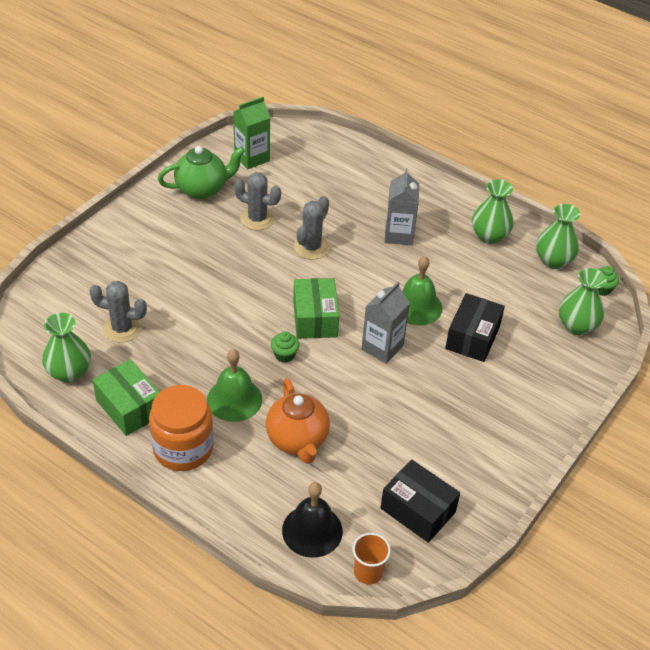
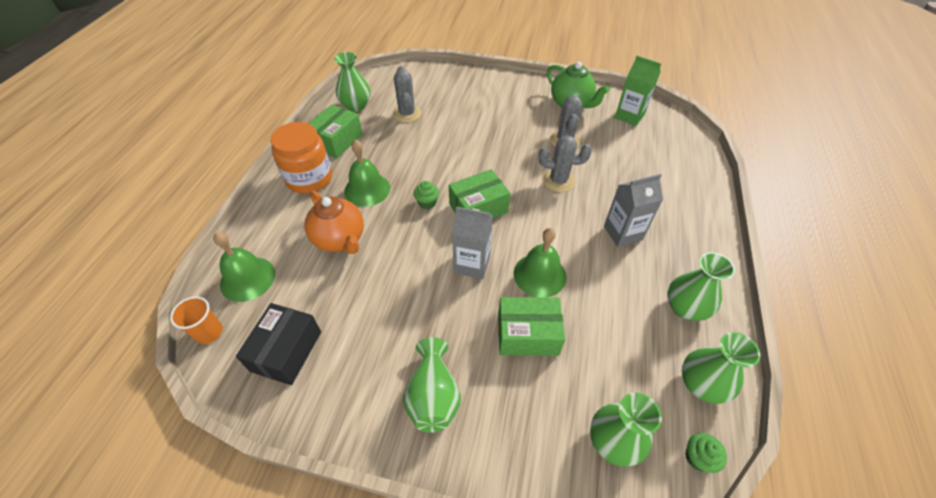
camera: 70 degrees right, 5 degrees up
(297, 440) = (340, 239): orange teapot -> orange teapot turned 90 degrees counterclockwise
(312, 530) = (247, 278): black bell -> green bell
(472, 337) = (527, 334): black box -> green box
(503, 416) = (433, 396): none -> green vase

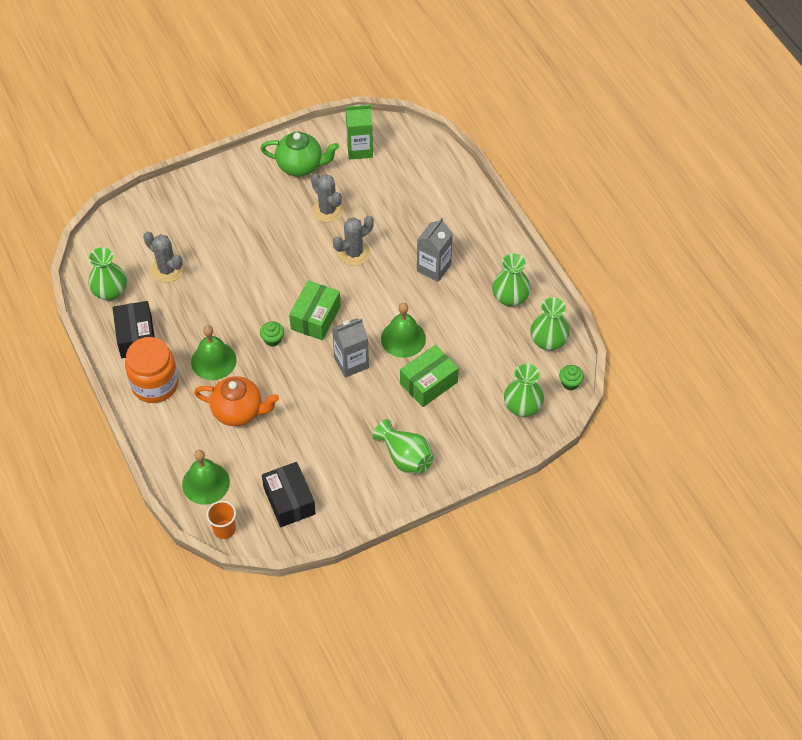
camera: 40 degrees left, 5 degrees up
(337, 141) = (136, 337): green box -> black box

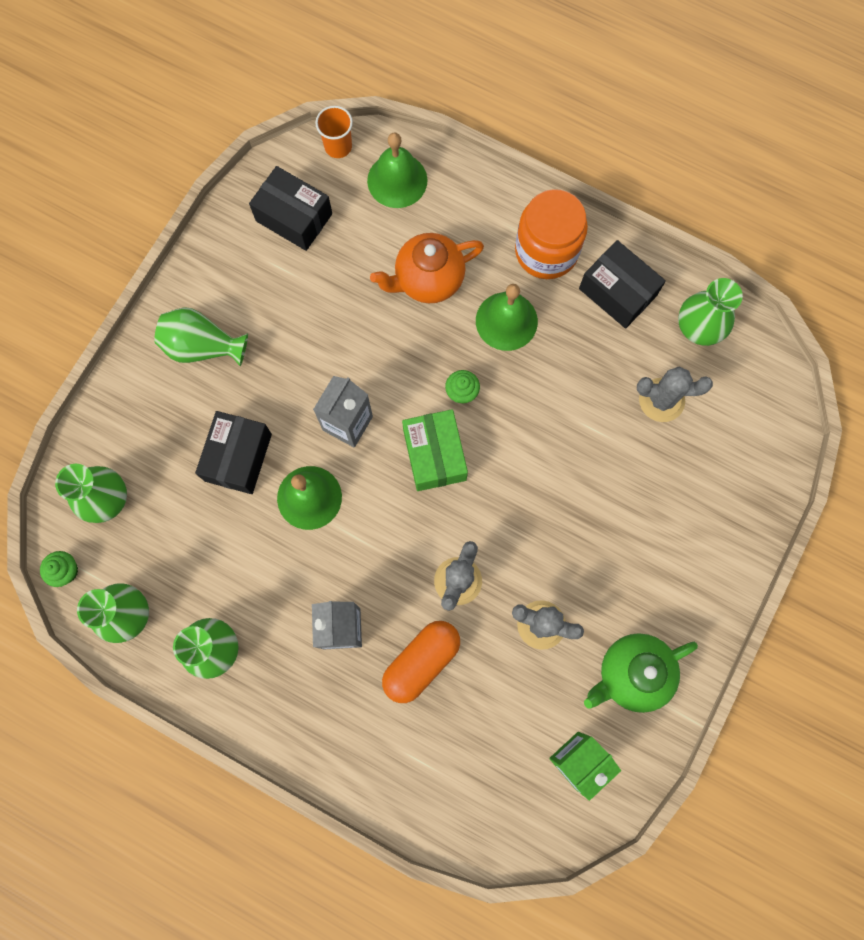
camera: 145 degrees right, 20 degrees up
(403, 230) = (421, 662): none -> orange capsule
(428, 383) = (238, 457): green box -> black box

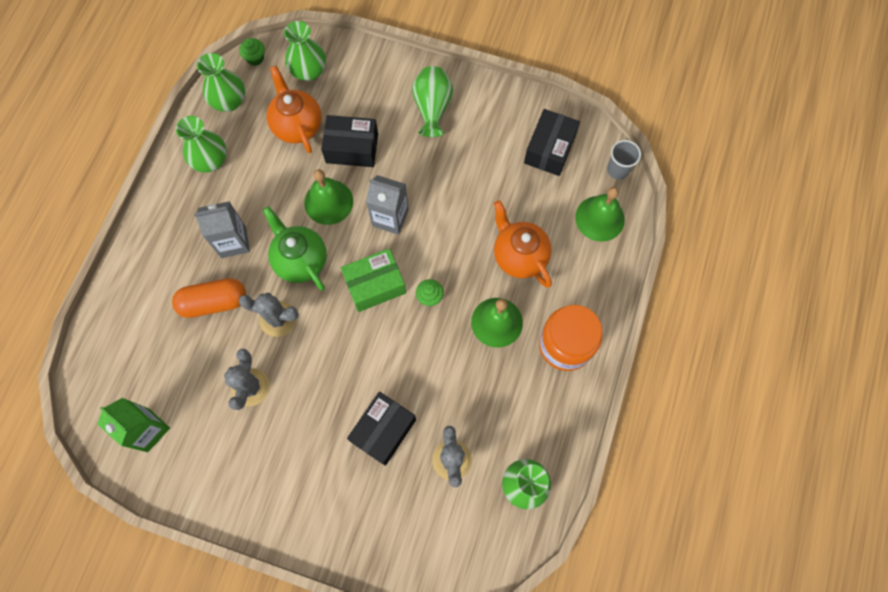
camera: 80 degrees right, 5 degrees down
(187, 525) = (297, 126): none -> orange teapot
(338, 146) = (617, 170): orange cup -> grey cup
(421, 662) = (214, 302): orange capsule -> orange capsule turned 45 degrees counterclockwise
(617, 292) = (541, 409): black box -> black box (383, 431)
(632, 673) = (218, 465): green teapot -> green teapot (300, 260)

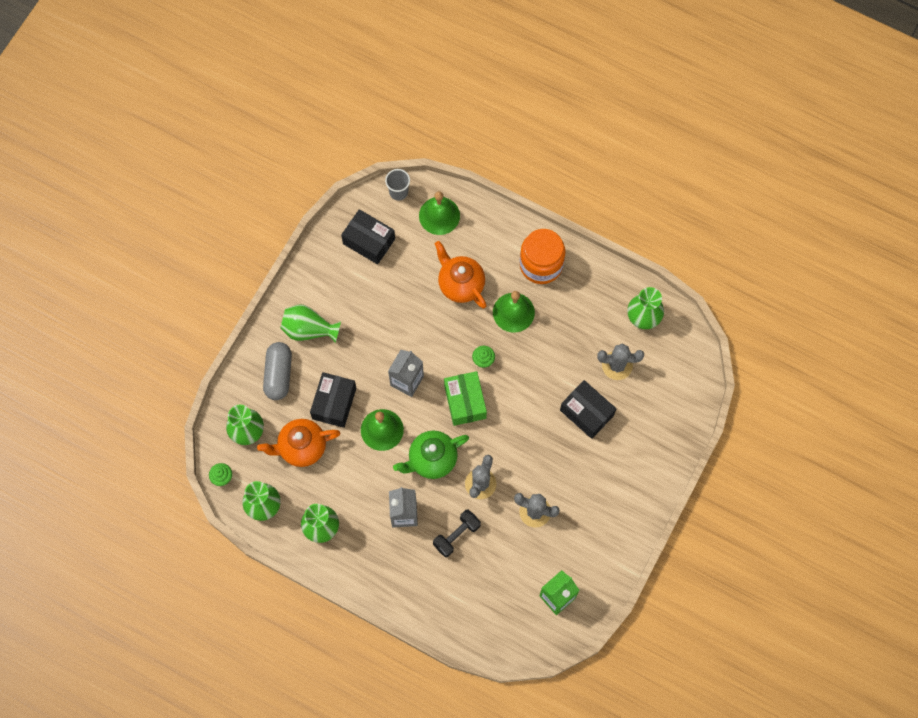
camera: 80 degrees left, 0 degrees up
(214, 302) = (456, 535): orange capsule -> black dumbbell
(376, 89) = (279, 374): none -> grey capsule
(519, 256) = (460, 284): orange teapot -> orange teapot turned 75 degrees clockwise

